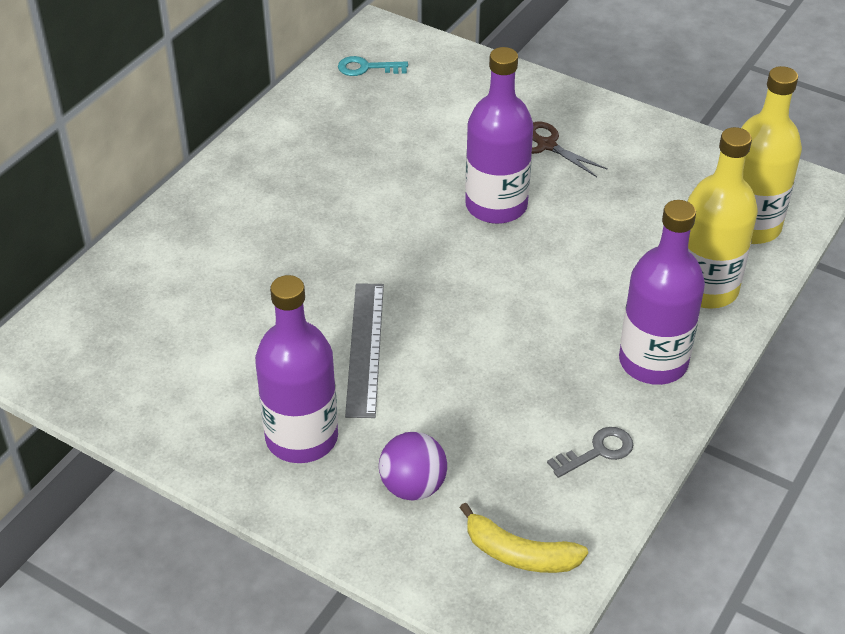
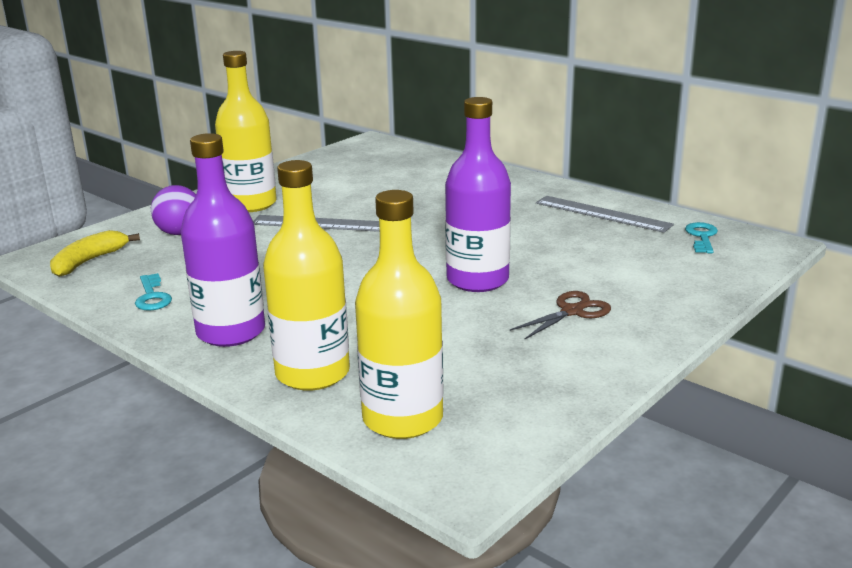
camera: 100 degrees right, 20 degrees down
(302, 438) = (251, 204): purple bottle -> yellow bottle
(311, 128) = (602, 214): none -> grey ruler
(597, 451) = (152, 297): grey key -> turquoise key

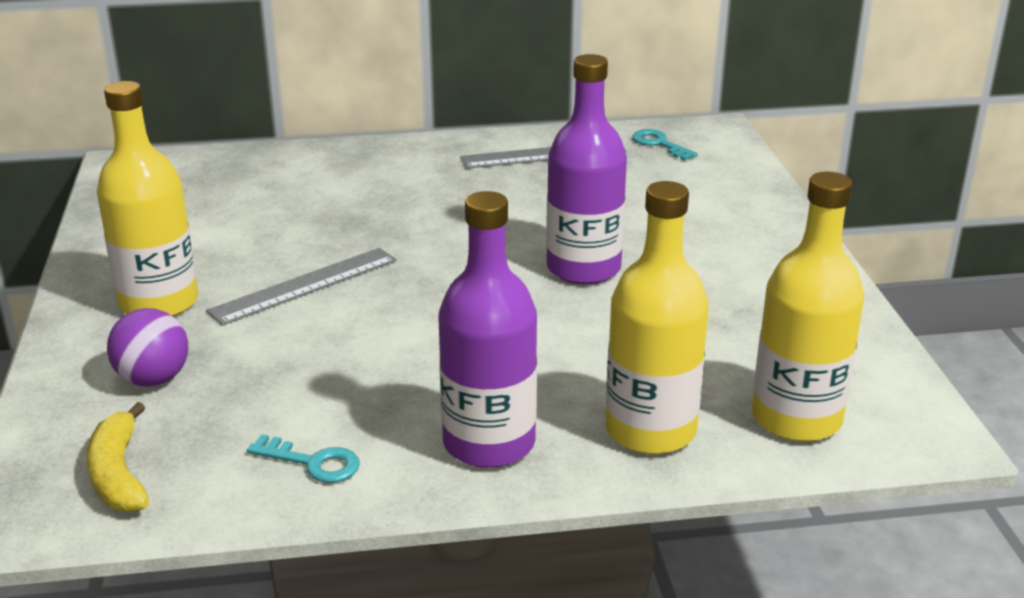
camera: 50 degrees left, 5 degrees up
(572, 312) = (711, 258): brown scissors -> none

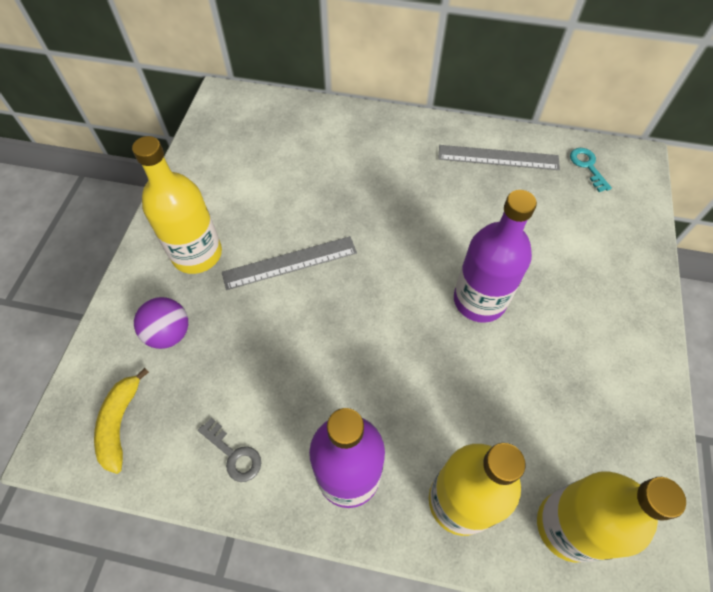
camera: 20 degrees right, 30 degrees up
(313, 462) = (234, 454): turquoise key -> grey key

